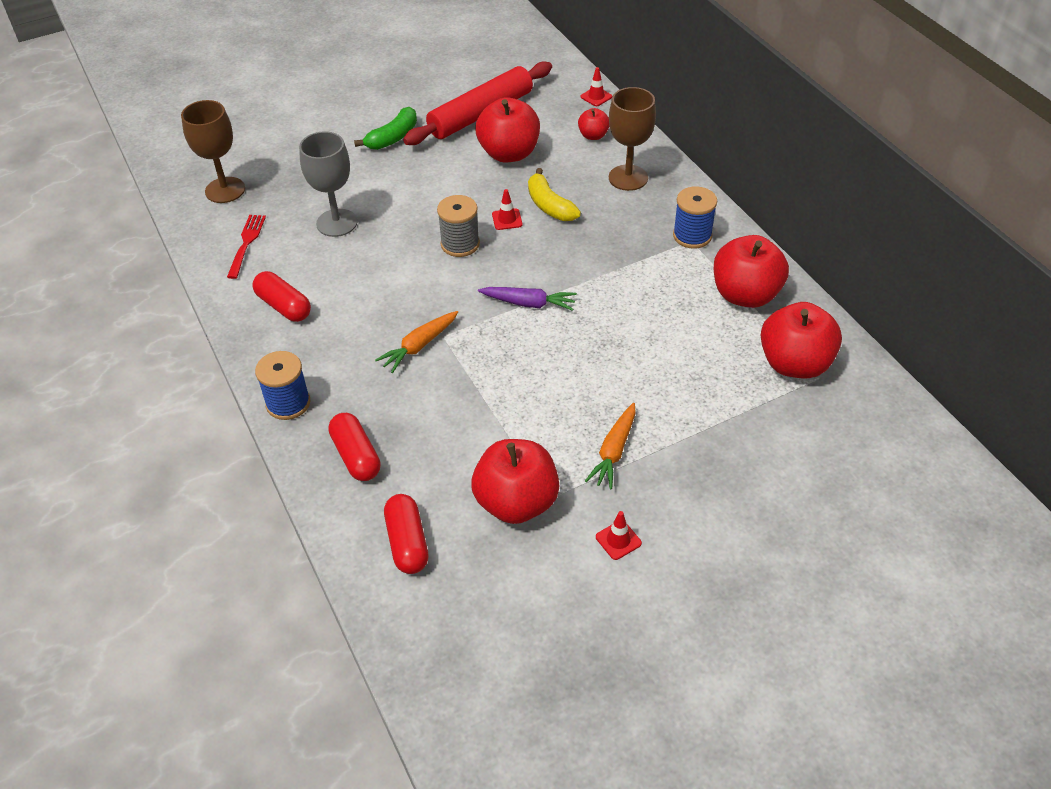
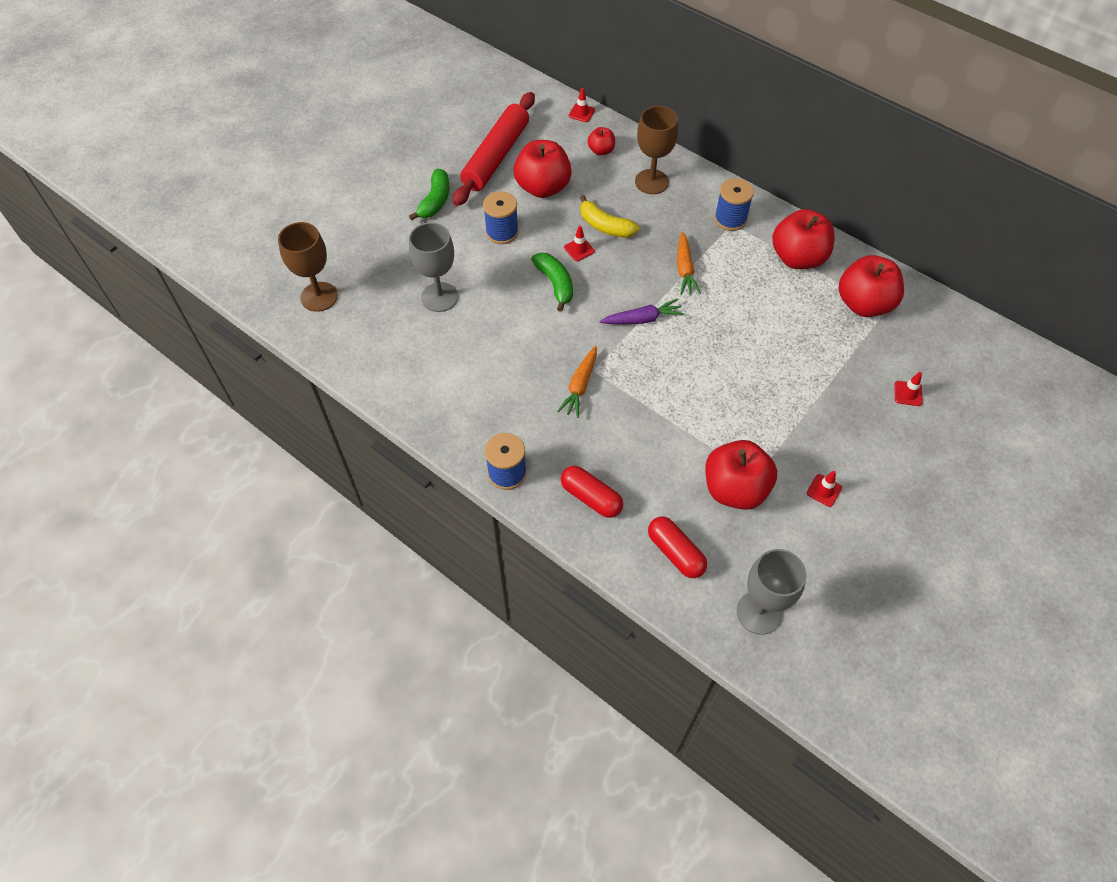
camera: 25 degrees left, 10 degrees up
(246, 243) = (373, 341): red fork -> none
(284, 306) = (445, 389): red capsule -> none
(439, 182) = (502, 232): none -> blue spool
(457, 639) = (759, 612): none -> grey goblet
(460, 244) = (555, 284): grey spool -> green banana
(614, 451) = (779, 421): orange carrot -> orange carrot (685, 269)
(788, 473) = (908, 393): none -> red traffic cone

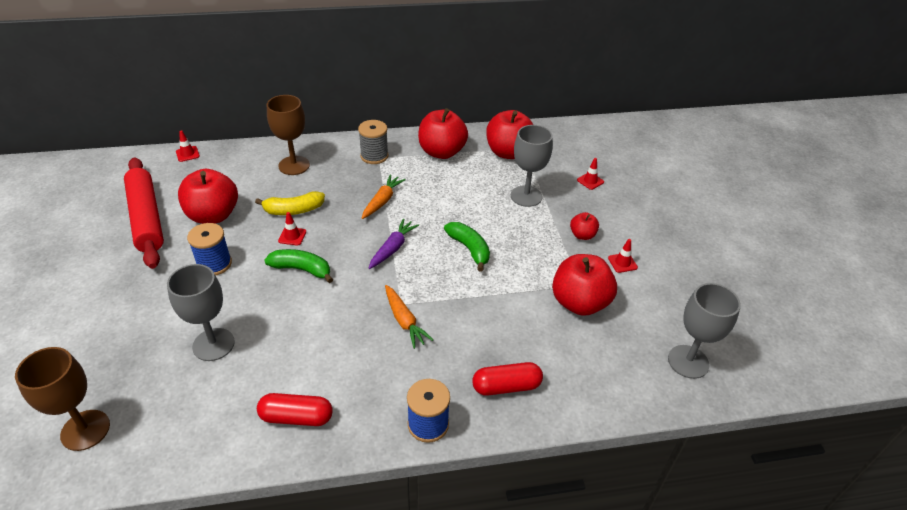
camera: 50 degrees left, 15 degrees down
(435, 201) = (125, 280): green banana -> green banana (469, 249)
(601, 150) = (232, 168): red apple -> red apple (582, 235)
(675, 552) = (600, 371): red capsule -> red capsule (296, 417)
(685, 269) = (382, 201): orange carrot -> orange carrot turned 105 degrees counterclockwise
(730, 219) = (374, 156): blue spool -> grey spool
(820, 360) = (526, 196): none -> grey goblet

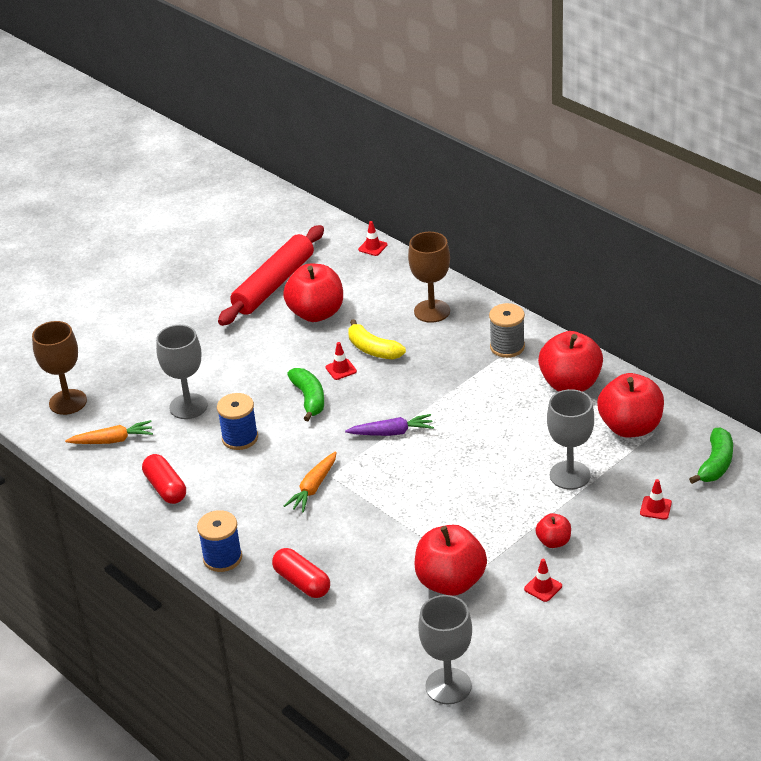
camera: 60 degrees right, 5 degrees down
(214, 264) = (264, 352): blue spool -> blue spool (240, 438)
(382, 201) = (447, 390): orange carrot -> orange carrot (112, 440)
(469, 249) = (444, 478): green banana -> green banana (715, 464)

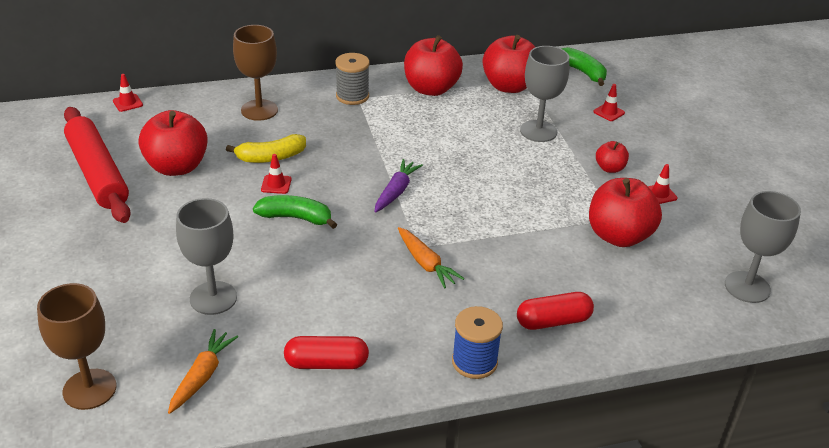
camera: 65 degrees left, 0 degrees up
(240, 438) = (304, 282): blue spool -> none

